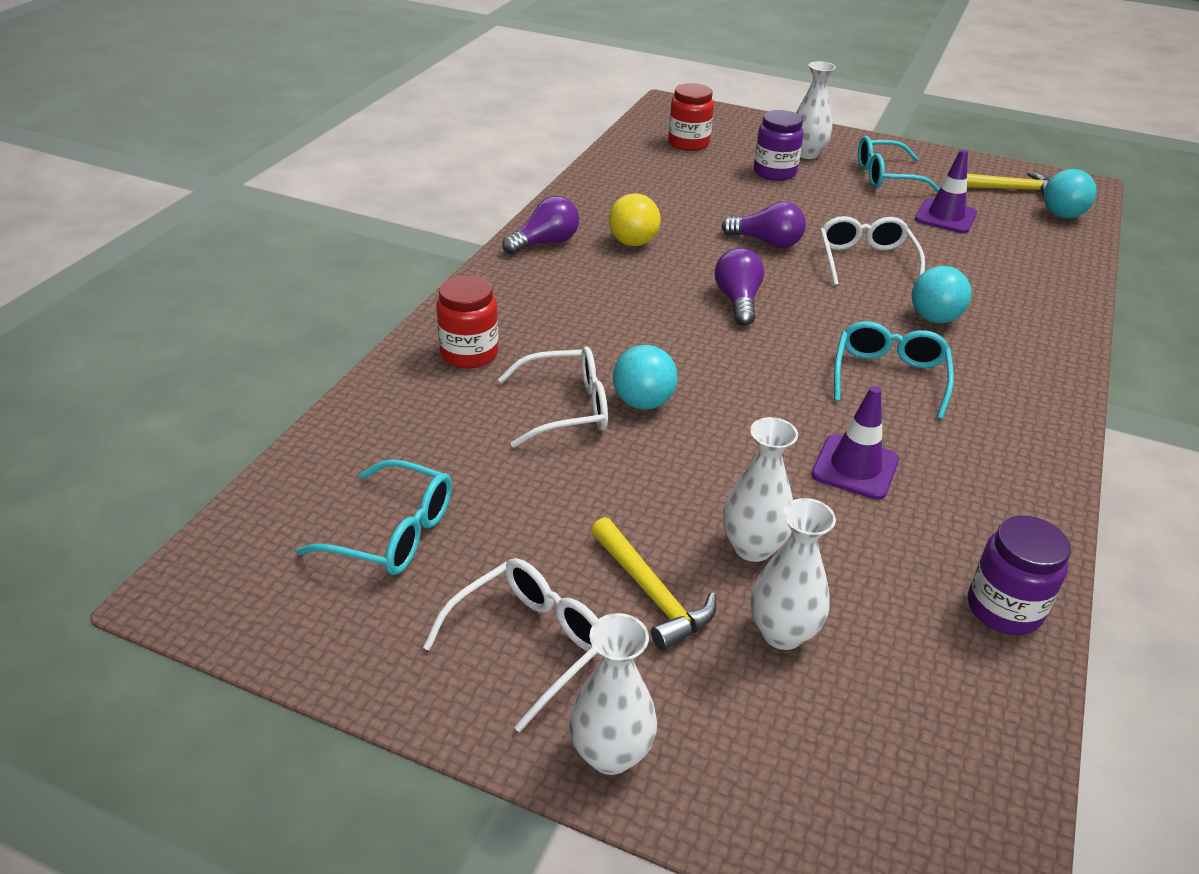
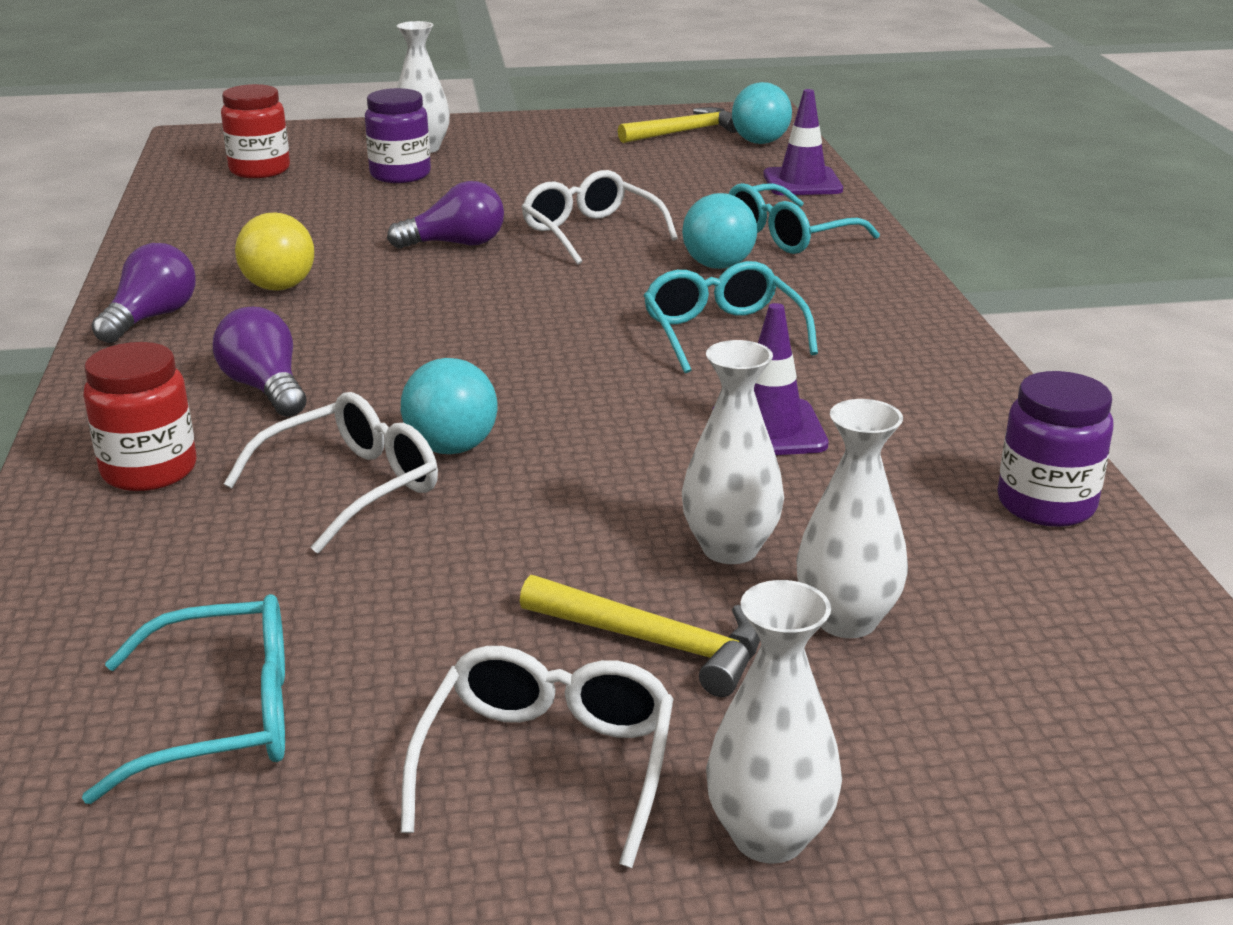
camera: 30 degrees left, 10 degrees down
(738, 301) = (475, 310): purple light bulb -> purple light bulb (265, 388)
(886, 177) = (539, 150): turquoise glasses -> turquoise glasses (789, 236)
(945, 216) = (640, 171): purple traffic cone -> purple traffic cone (802, 182)

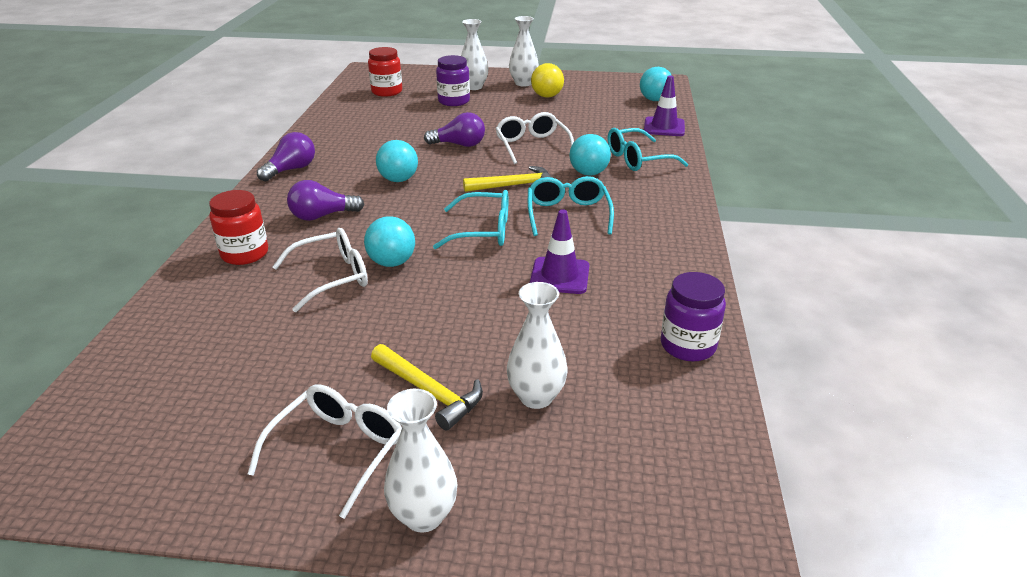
camera: 15 degrees right, 5 degrees up
(222, 717) = (204, 394): turquoise glasses -> turquoise glasses (483, 231)
(265, 388) = (322, 216): purple light bulb -> purple light bulb turned 90 degrees counterclockwise
(279, 287) = (359, 159): yellow ball -> yellow ball (547, 96)
(377, 312) = (398, 180): none -> turquoise ball
(684, 132) = (616, 90): yellow hammer -> yellow hammer (514, 185)
(730, 548) = (499, 344): white vase -> white vase (523, 83)

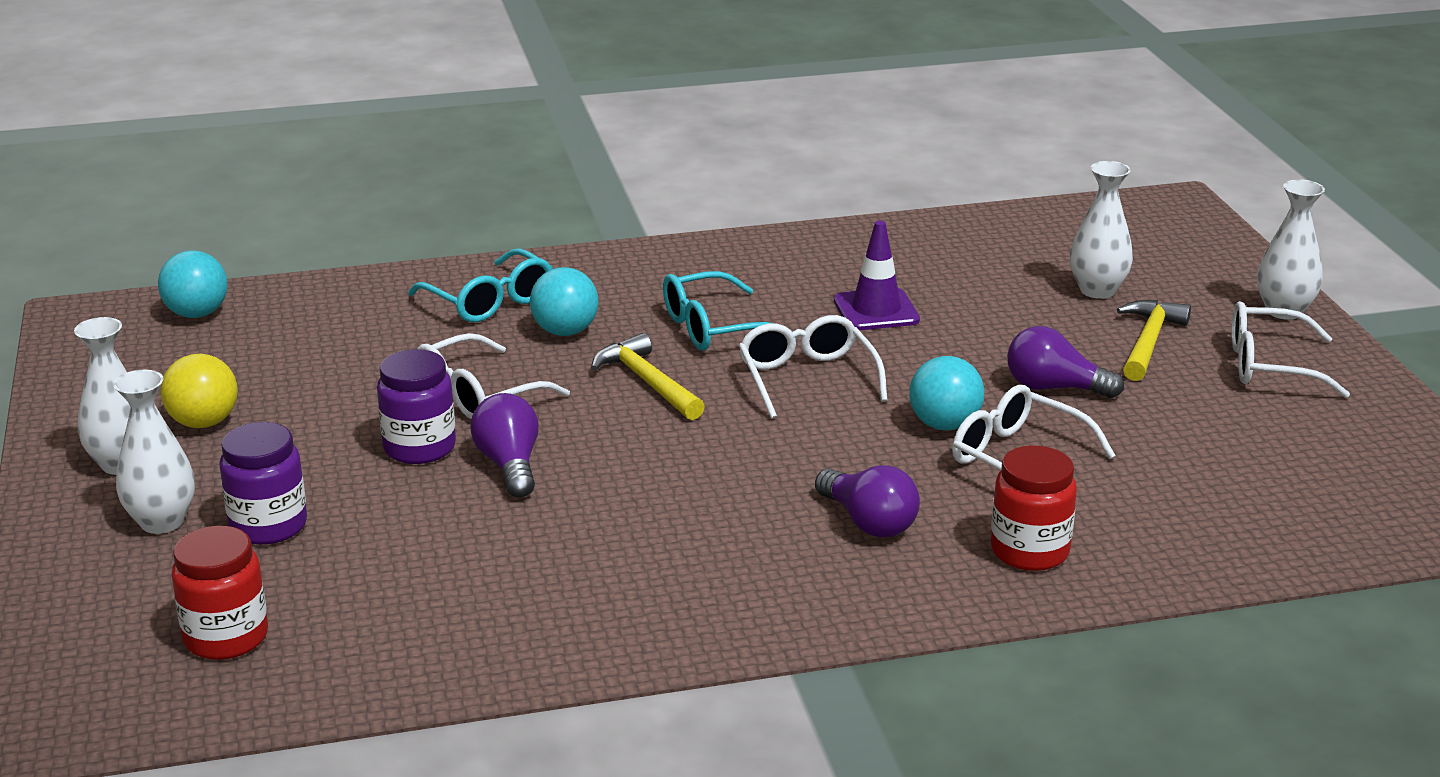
camera: 110 degrees left, 5 degrees down
(291, 169) = (726, 618): purple light bulb -> purple light bulb (1054, 388)
(398, 180) = (693, 488): turquoise ball -> none
(483, 231) = (807, 379): turquoise glasses -> white glasses
(664, 127) = (338, 294): purple traffic cone -> none
(688, 346) = (945, 232): purple jar -> purple jar (419, 448)

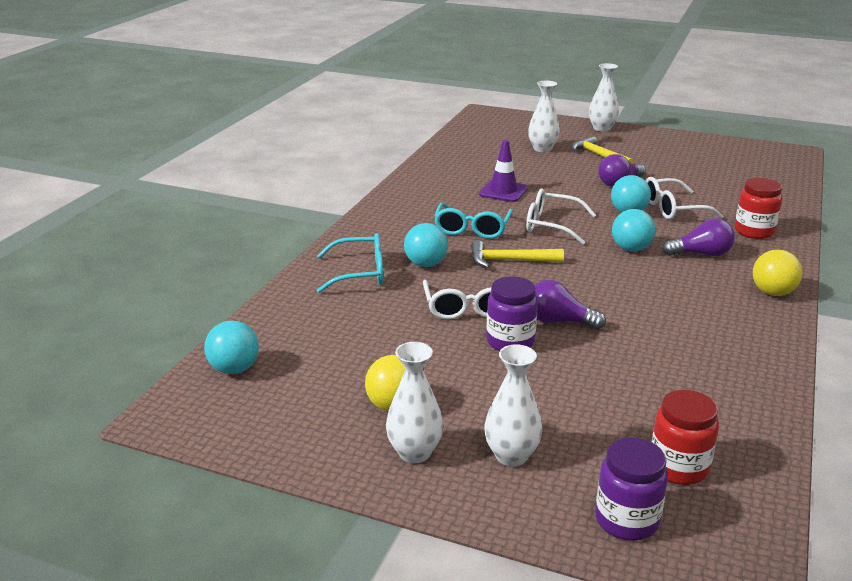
camera: 55 degrees left, 0 degrees up
(268, 526) = (554, 416): purple jar -> purple jar (626, 520)
(805, 614) = (772, 292): none -> yellow ball
(808, 460) = (631, 249): none -> turquoise ball
(1270, 366) = (643, 145): white glasses -> none

